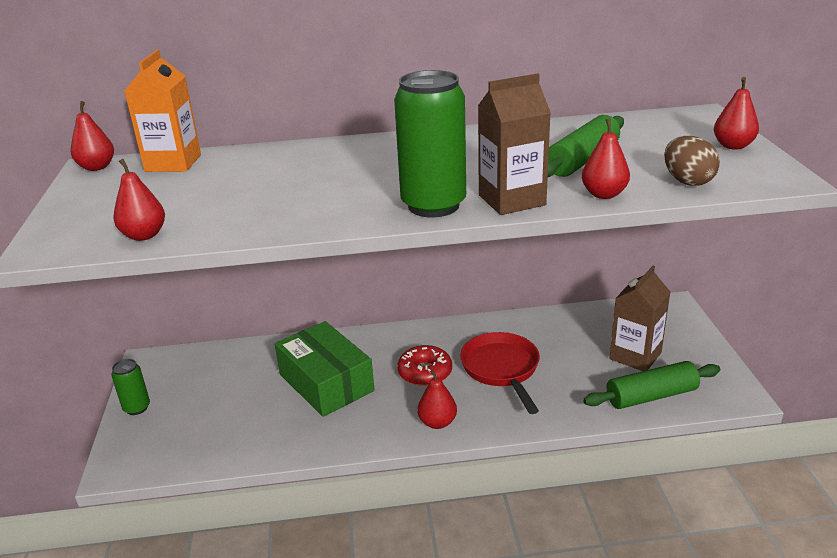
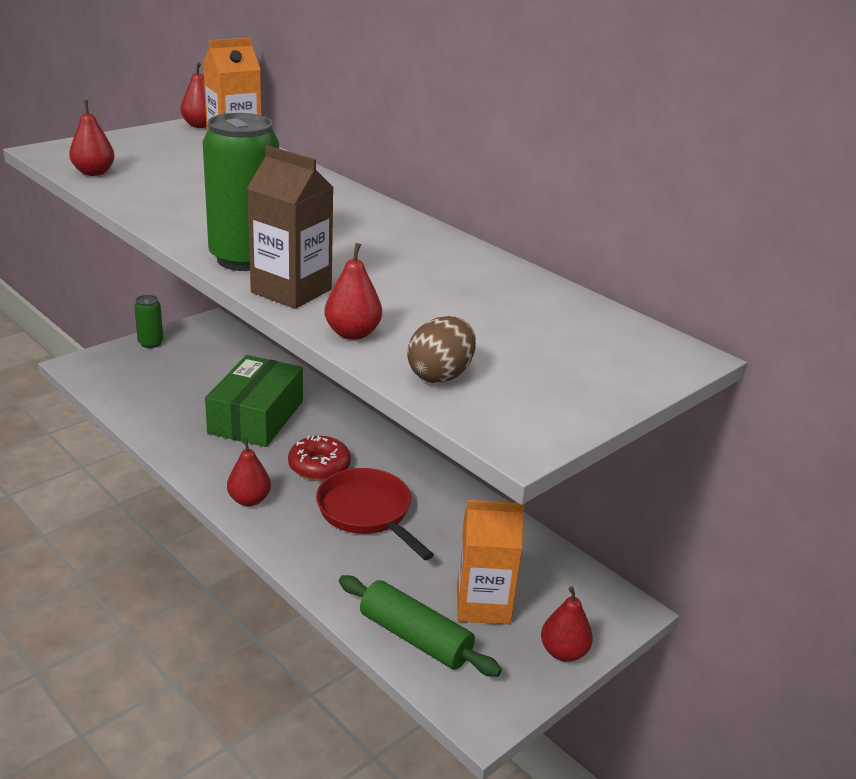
camera: 50 degrees right, 0 degrees up
(501, 369) = (367, 513): red pan -> red pan turned 75 degrees counterclockwise
(582, 160) = (436, 307): green rolling pin -> none
(635, 356) = (483, 604): brown carton -> orange carton
(733, 146) = (592, 390): red pear -> red pear (563, 652)

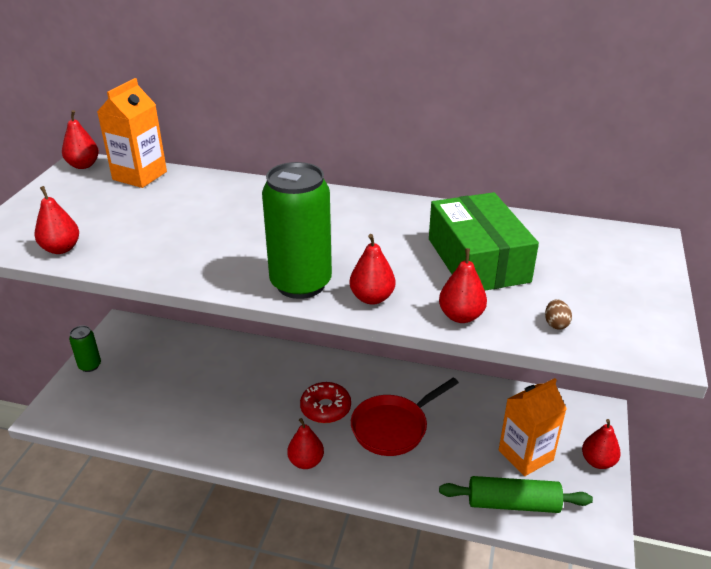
camera: 30 degrees left, 5 degrees up
(256, 417) = (240, 390): green box -> green box (478, 260)
(291, 291) = (372, 298): brown carton -> red pear
(367, 513) = (393, 427): red pan -> red pan turned 60 degrees counterclockwise
(440, 375) = (556, 324): brown egg -> brown egg, size x0.53

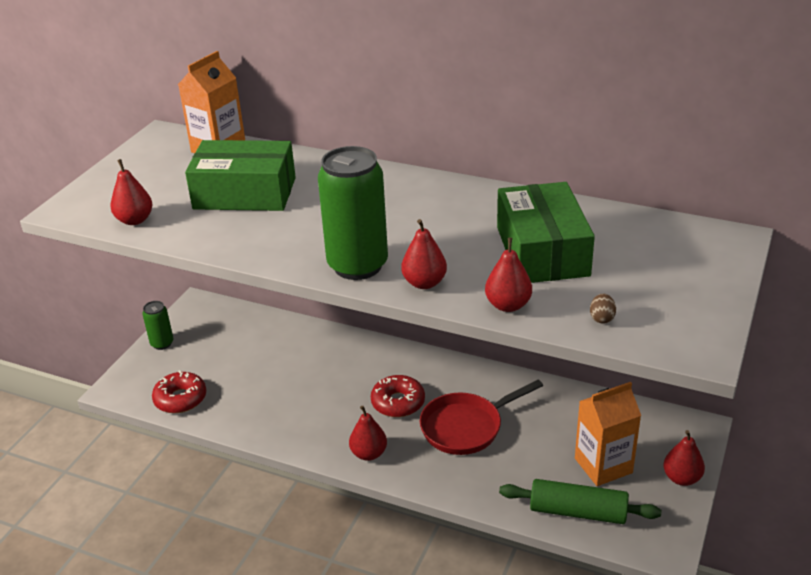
camera: 10 degrees right, 0 degrees up
(83, 165) = (164, 136): red pear -> none
(113, 420) = (180, 399): none -> red donut
(173, 217) = (245, 193): none -> green box

